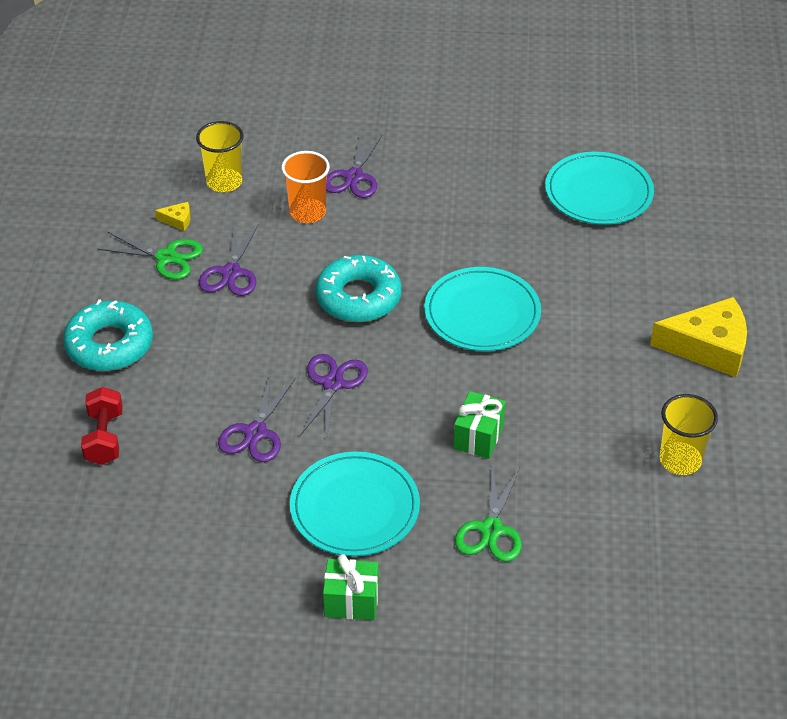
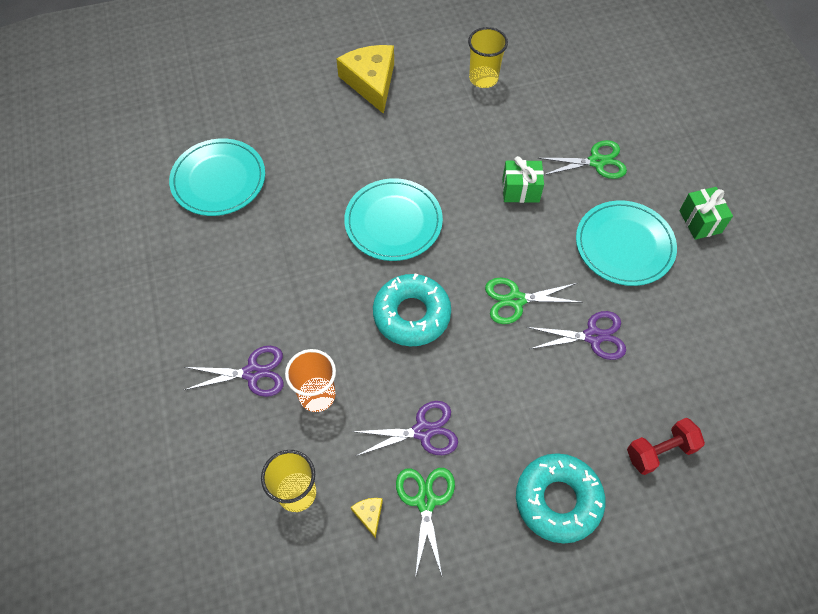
camera: 110 degrees left, 15 degrees up
(333, 384) = (516, 300): purple scissors -> green scissors

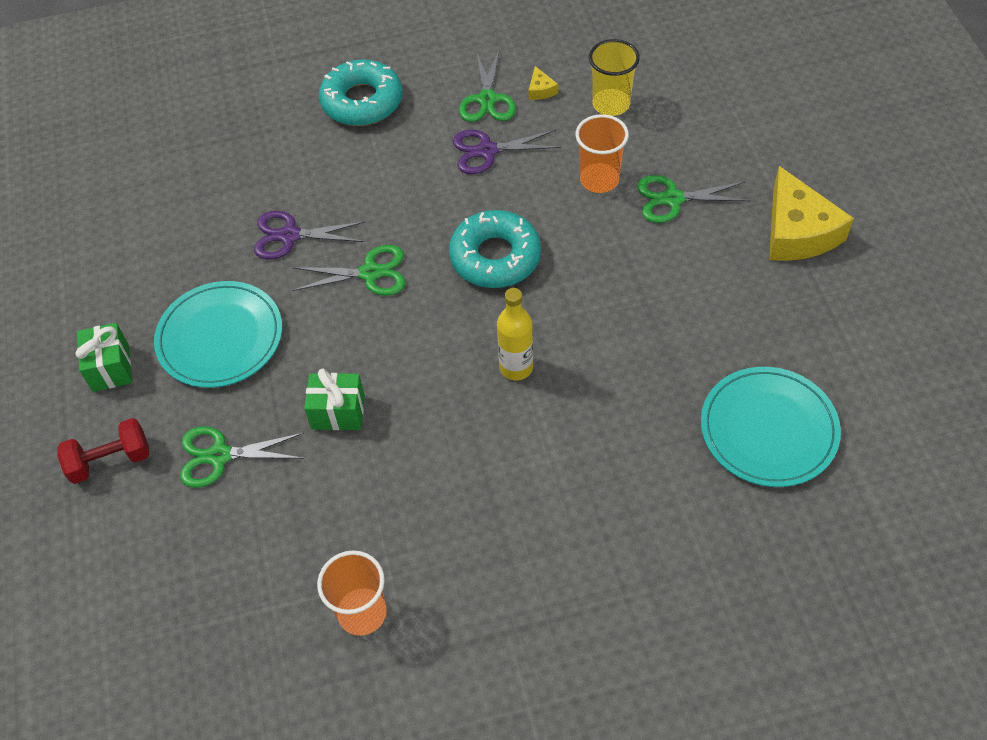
camera: 175 degrees left, 5 degrees down
(253, 373) = (673, 199): purple scissors -> green scissors
(371, 82) = (552, 607): yellow cheese -> yellow cheese (797, 231)
(393, 222) = (516, 367): turquoise plate -> yellow bottle
(483, 78) = (362, 613): yellow cup -> orange cup
(660, 451) = (253, 137): red dumbbell -> red dumbbell (110, 460)

